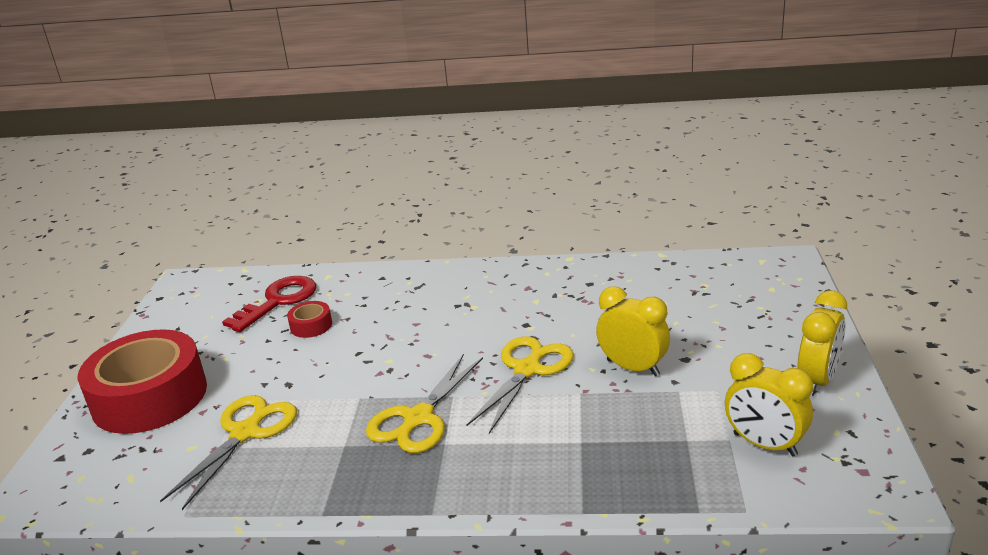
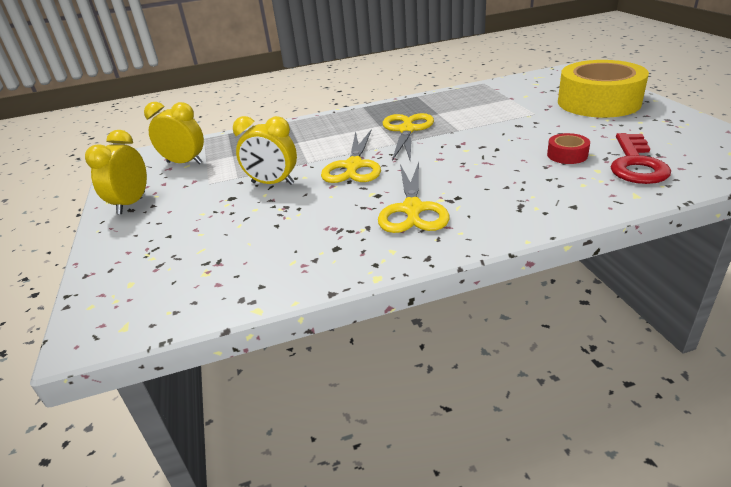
camera: 160 degrees right, 5 degrees up
(150, 397) = (598, 102): red tape -> yellow tape
(245, 433) = (504, 105): yellow scissors -> yellow scissors (412, 209)

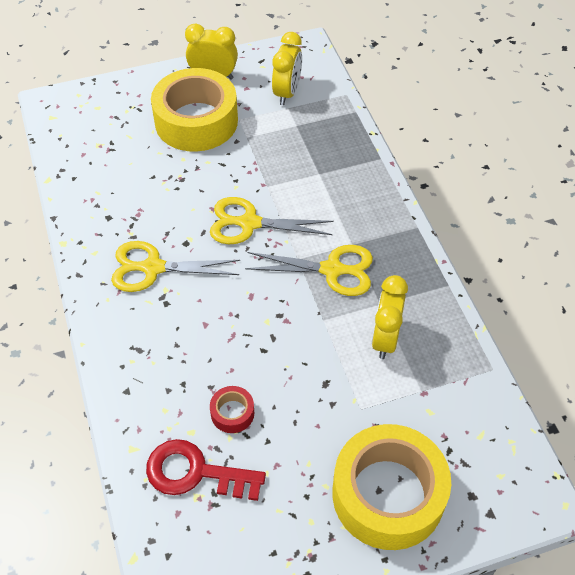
camera: 85 degrees right, 20 degrees up
(199, 207) = (196, 121): none -> yellow tape
(273, 183) = (227, 164): yellow clock -> yellow clock (385, 339)

